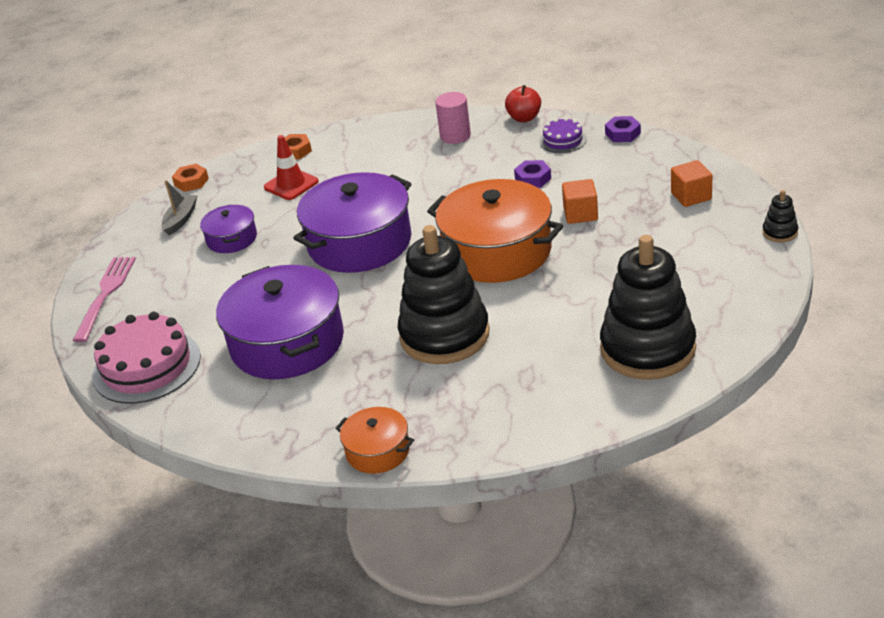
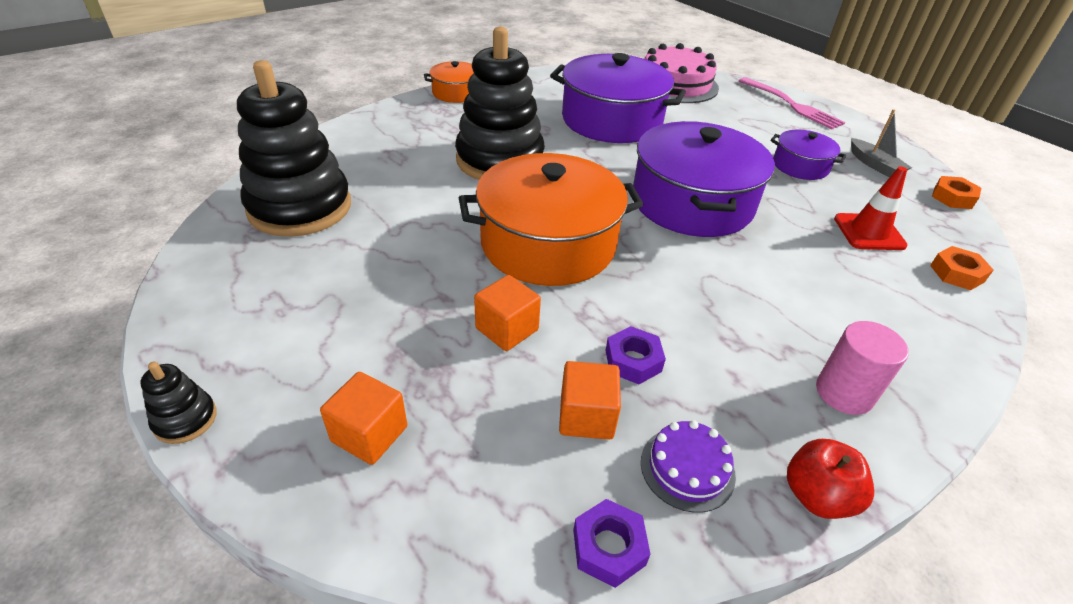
camera: 130 degrees right, 5 degrees up
(583, 168) = (586, 416): none -> orange cube

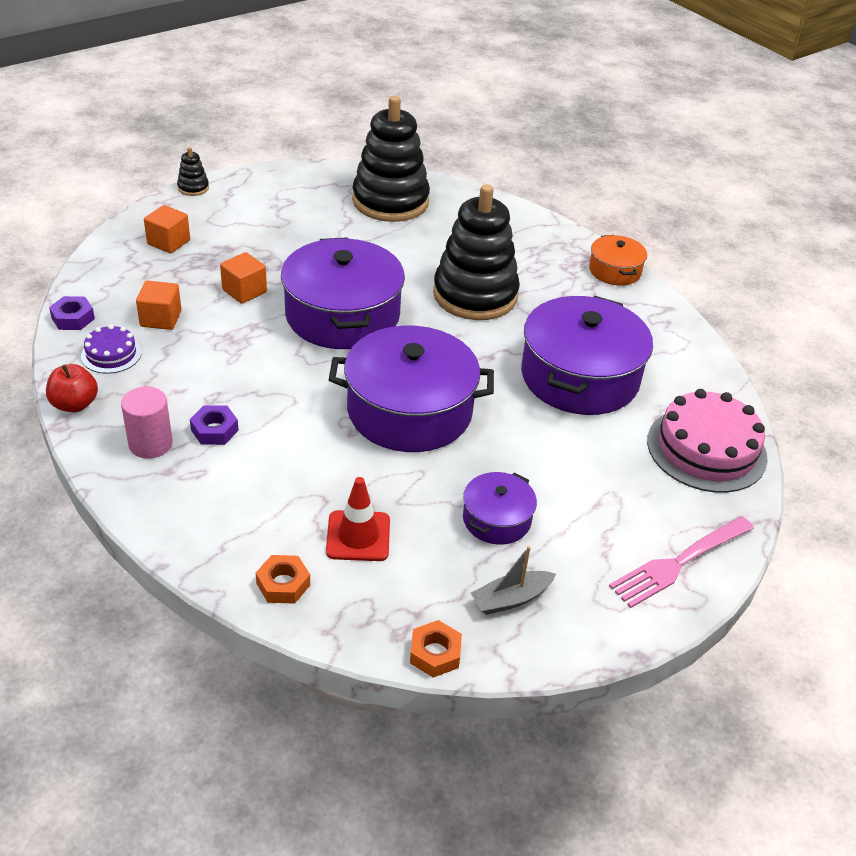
camera: 90 degrees right, 0 degrees up
(548, 243) = (342, 315): orange pot -> purple pot
(633, 361) = (204, 344): purple nut -> purple nut (214, 430)

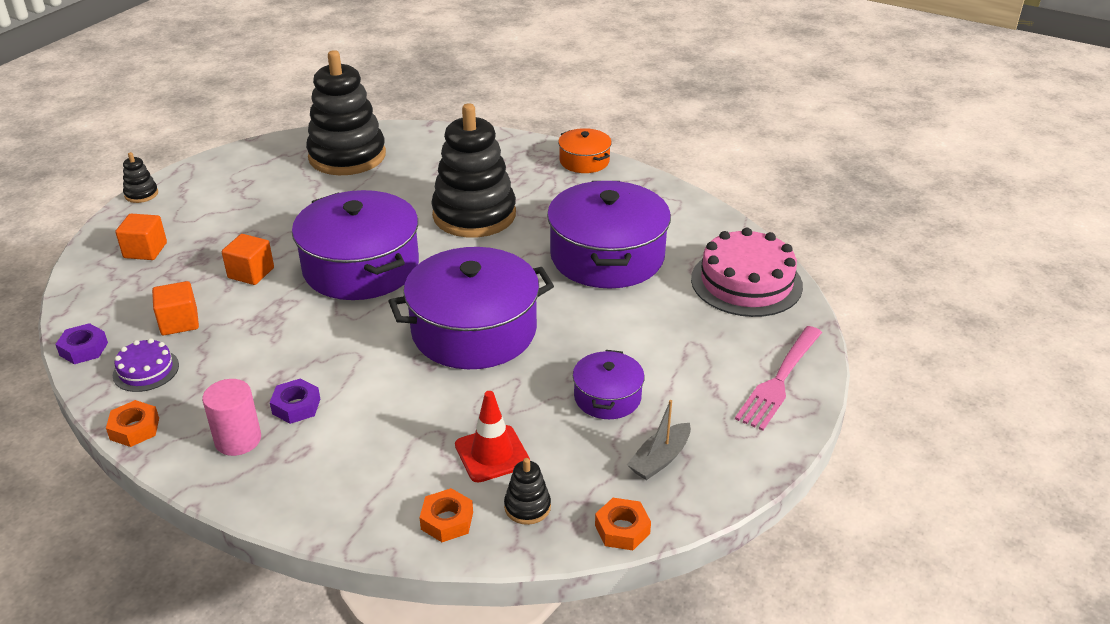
camera: 20 degrees left, 5 degrees down
(75, 404) = (134, 429): red apple -> orange nut
(361, 598) = (527, 507): none -> black stacking toy

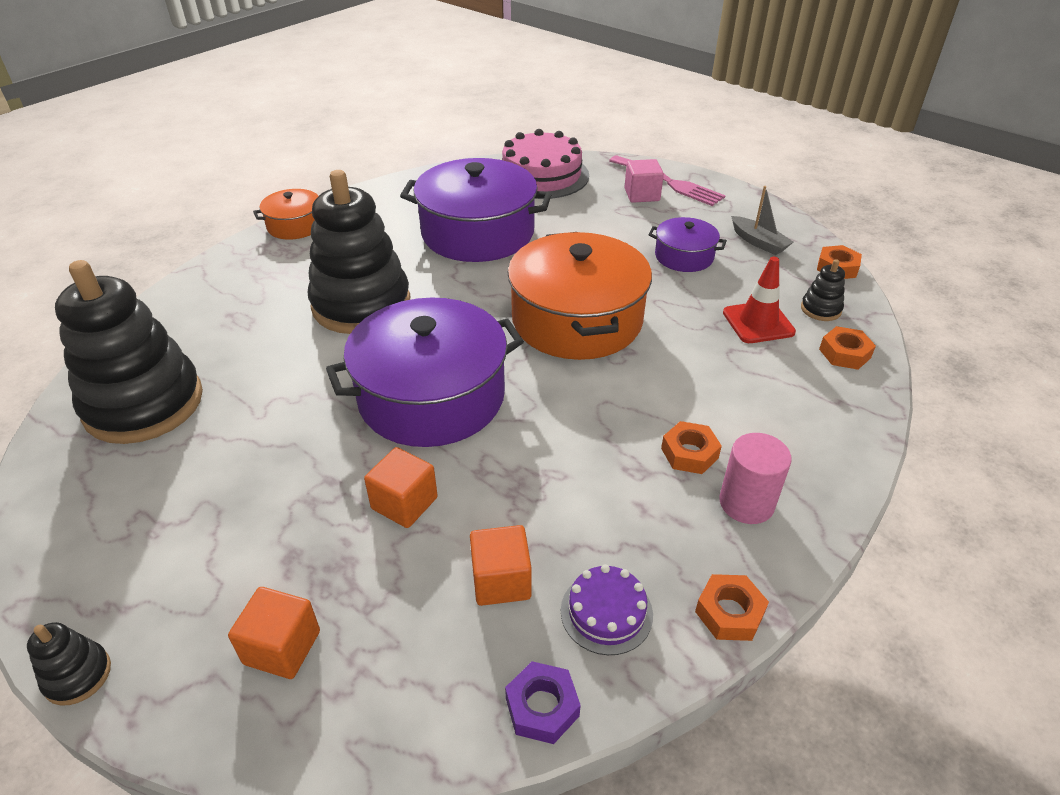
camera: 80 degrees left, 5 degrees up
(296, 406) = (689, 453): purple nut -> orange nut
(474, 330) = (577, 320): purple pot -> orange pot
(736, 359) = (642, 195): none -> pink cube

